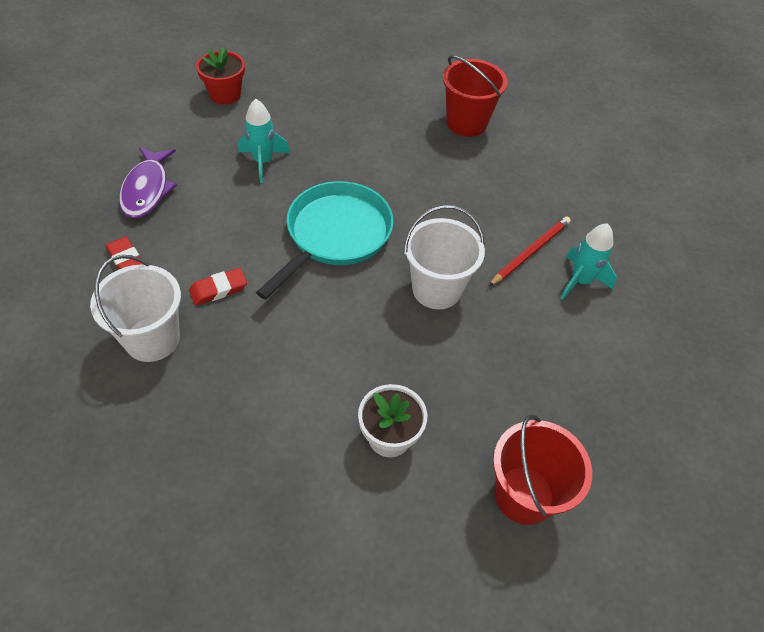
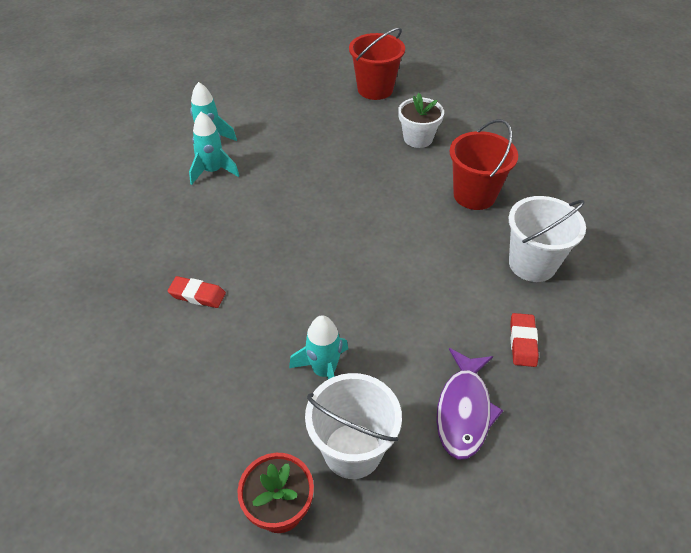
camera: 135 degrees left, 5 degrees down
(147, 190) = (464, 411): purple fish -> purple fish turned 150 degrees clockwise
(218, 289) = (459, 271): red eraser -> red eraser (197, 295)
(335, 235) = (331, 260): turquoise pan -> none
(436, 289) = (304, 186): white bucket -> white bucket (352, 450)
(466, 123) = (97, 292): red bucket -> red bucket (474, 195)
(530, 252) = (213, 171): red pencil -> turquoise rocket

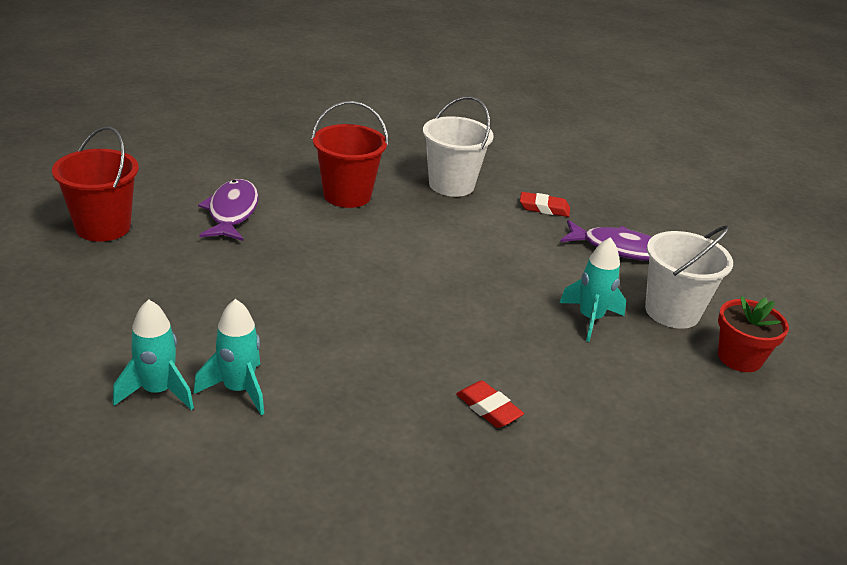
camera: 90 degrees left, 15 degrees down
(197, 295) = (488, 408): red eraser -> red eraser turned 60 degrees counterclockwise
(418, 138) = (232, 212): white flower pot -> purple fish

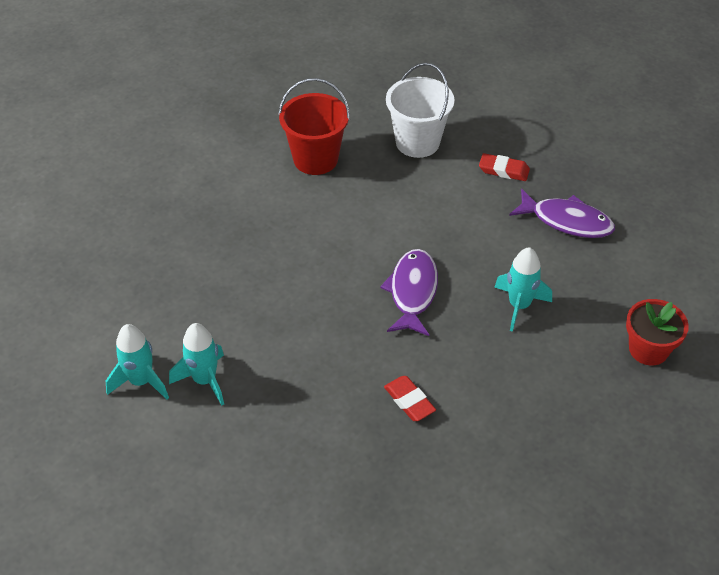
camera: 10 degrees right, 15 degrees up
(103, 227) = (96, 204): red bucket -> none
(232, 212) = (208, 184): purple fish -> purple fish (412, 292)
(672, 311) = (599, 297): white bucket -> none

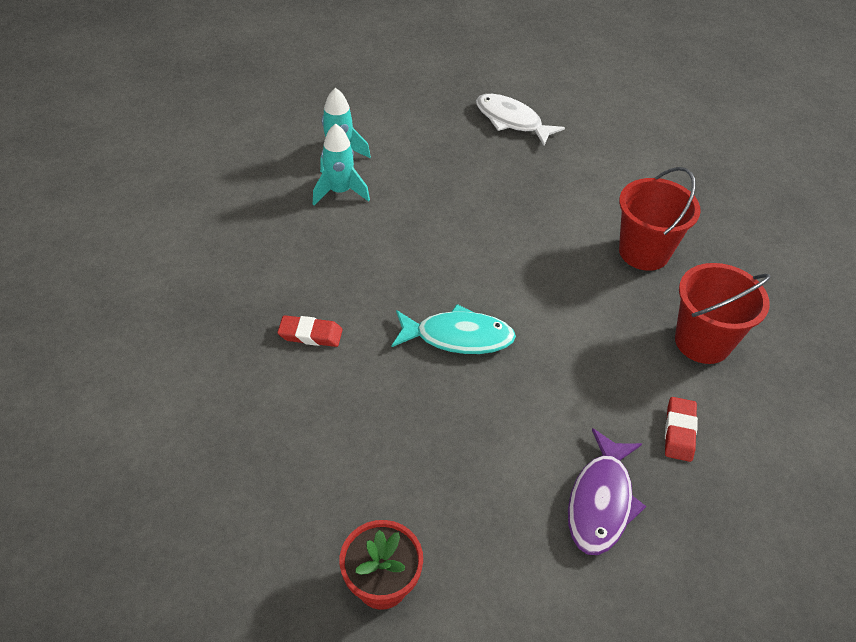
camera: 85 degrees right, 0 degrees up
(107, 228) = (511, 121): none -> white fish
(409, 401) = (310, 334): red eraser -> red eraser turned 45 degrees clockwise
(412, 292) = (458, 337): purple fish -> turquoise fish
(417, 142) = (702, 342): white bucket -> red bucket
(519, 306) = (446, 438): turquoise rocket -> none

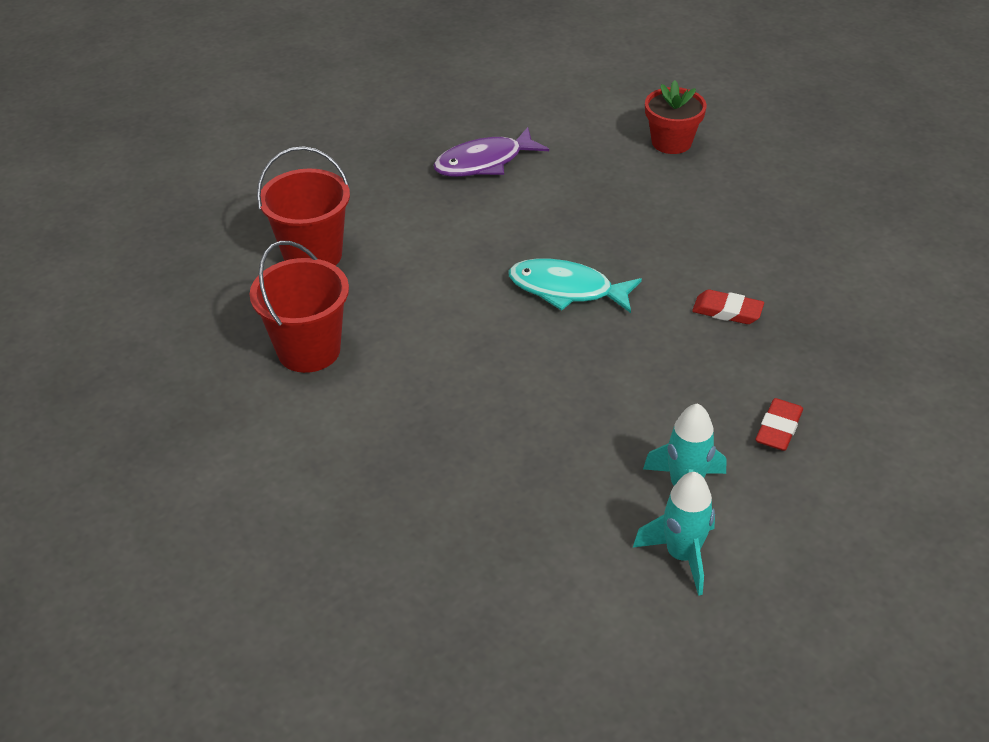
camera: 165 degrees left, 5 degrees down
(511, 121) = (378, 591): white fish -> none
(601, 501) = (484, 162): purple fish -> purple fish turned 150 degrees counterclockwise
(679, 431) = (388, 194): red eraser -> red eraser (778, 428)

